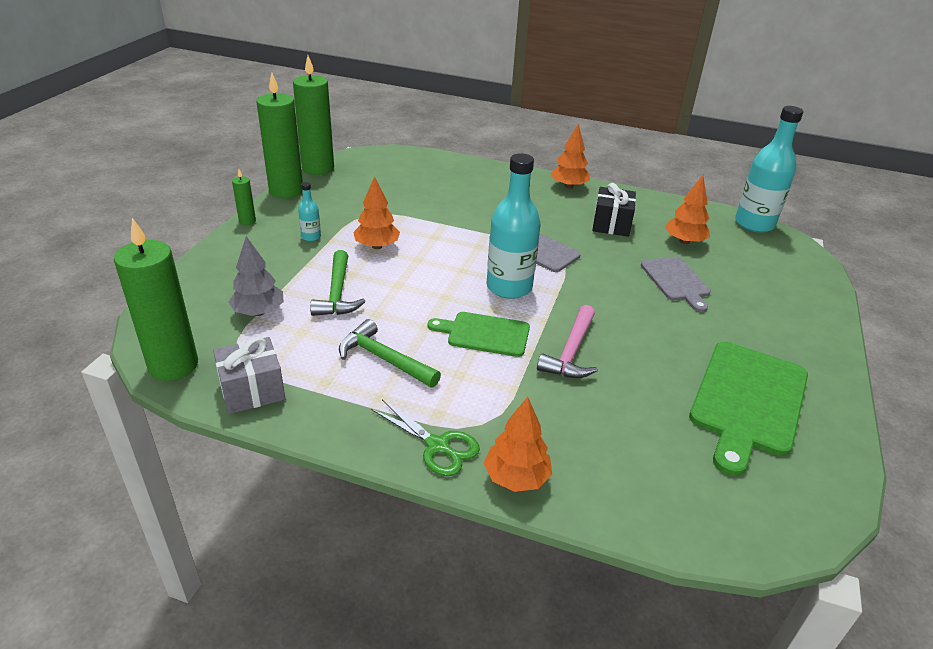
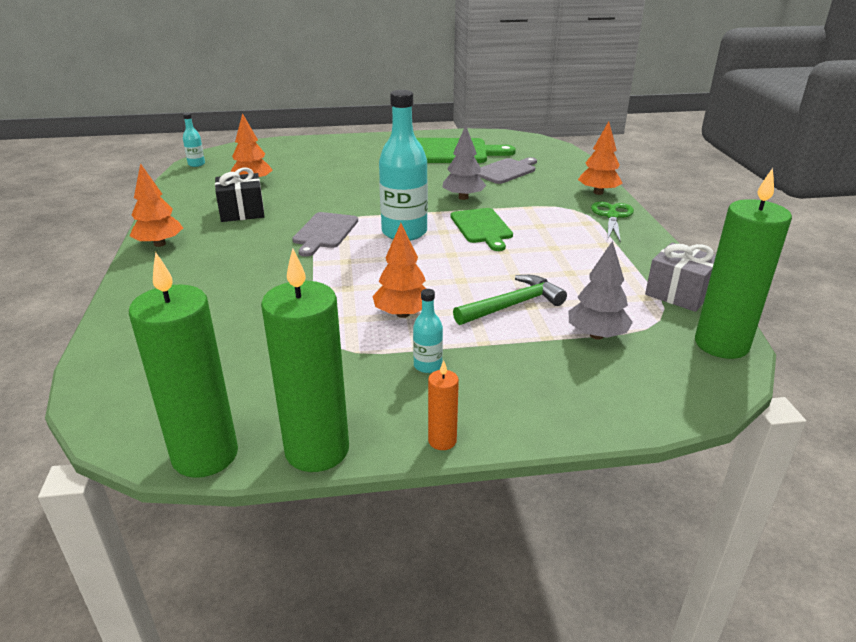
camera: 115 degrees left, 5 degrees down
(247, 221) = (442, 441): green candle -> orange candle
(384, 359) = (565, 255): green hammer -> none
(571, 352) = (463, 197): pink hammer -> grey tree
(676, 281) = (325, 179): grey cutting board -> grey cutting board (506, 171)
(754, 224) = (196, 164): turquoise bottle -> turquoise bottle, size x0.45

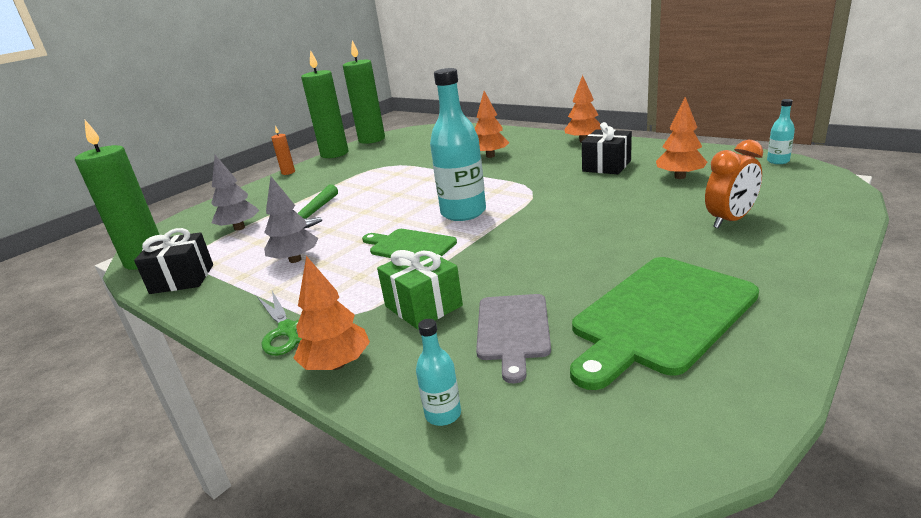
camera: 140 degrees right, 5 degrees down
(322, 158) = (730, 220): none -> orange clock
(324, 232) = (517, 186): grey cutting board -> none
(403, 314) = (372, 186): orange tree -> orange tree (490, 156)
(427, 365) = (325, 181): turquoise bottle -> turquoise bottle (443, 414)
(463, 197) = (483, 263): grey tree -> grey tree (295, 260)
(527, 194) = (423, 306): none -> green gift
(679, 293) = (182, 279): grey gift -> black gift

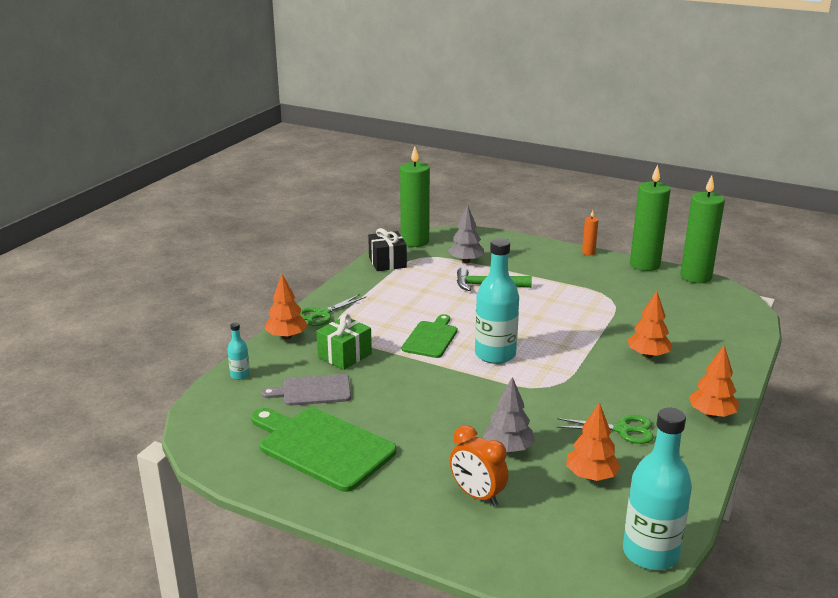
camera: 75 degrees right, 0 degrees up
(295, 260) = (412, 296): grey tree -> grey tree (508, 449)
(606, 166) = (622, 430): black gift -> green scissors
(778, 161) = (650, 553): turquoise bottle -> turquoise bottle, size x2.20

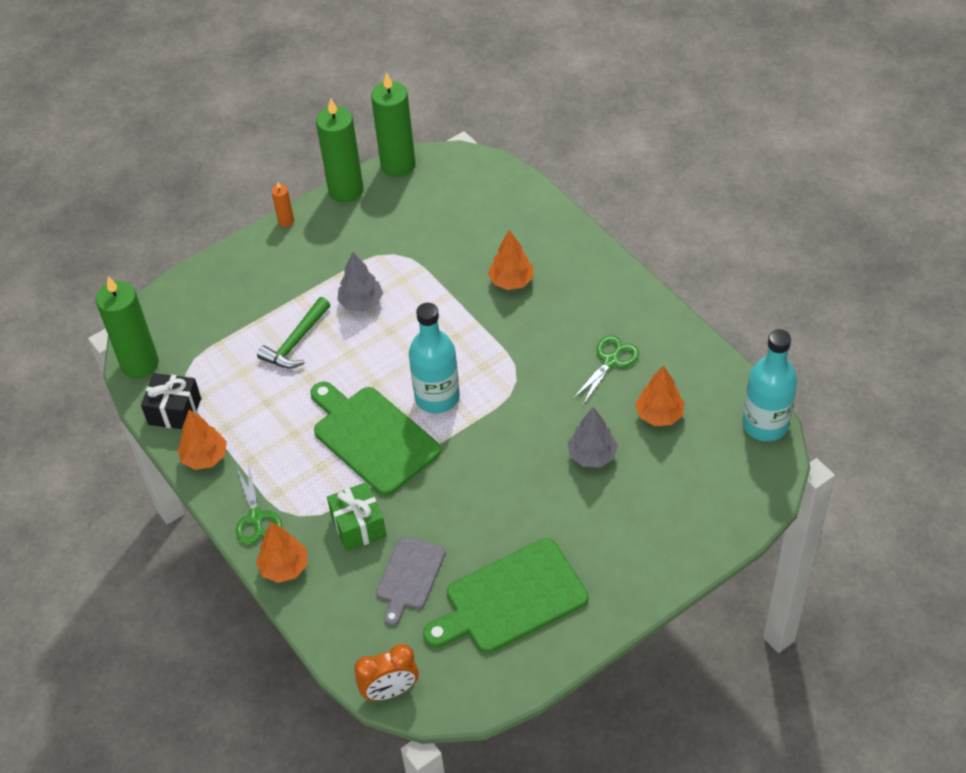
camera: 60 degrees left, 25 degrees up
(240, 375) = (338, 635): turquoise bottle -> none
(431, 338) = (372, 437): green cutting board -> green cutting board, size x1.66
(466, 261) = (226, 336): grey tree -> grey tree (361, 302)
(477, 495) = (643, 506): orange clock -> orange clock (390, 691)
(711, 414) = (624, 289): orange tree -> orange tree (205, 457)

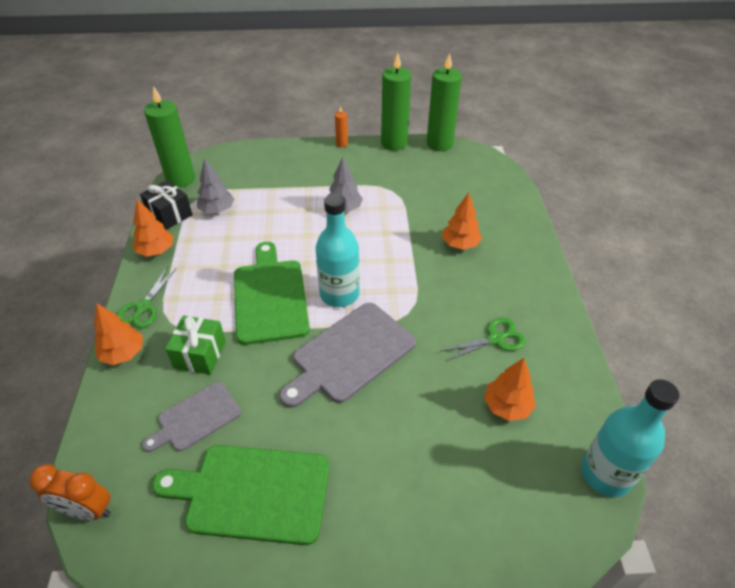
camera: 30 degrees right, 5 degrees down
(296, 342) = (281, 211): green hammer -> none
(495, 447) = (350, 354): none -> grey cutting board
(592, 455) = (422, 407): grey tree -> grey tree (217, 210)

